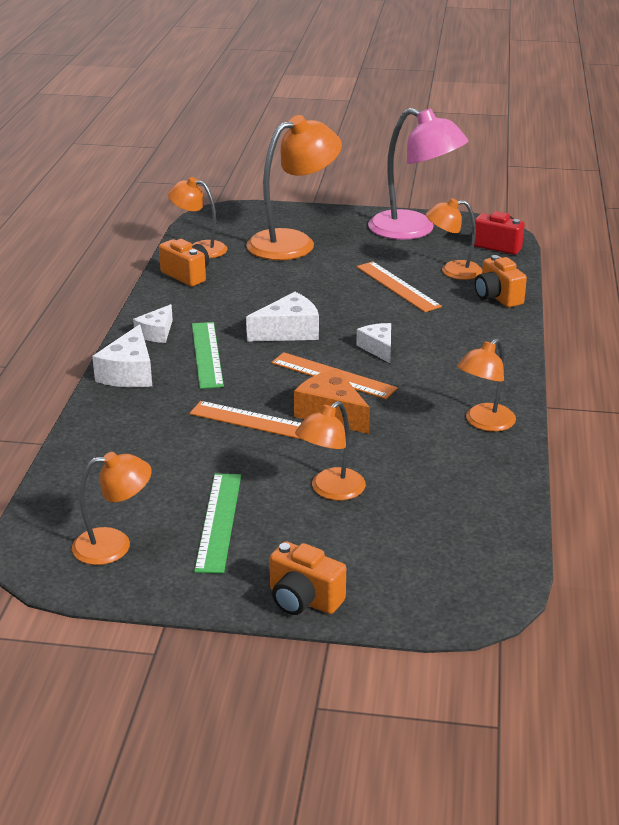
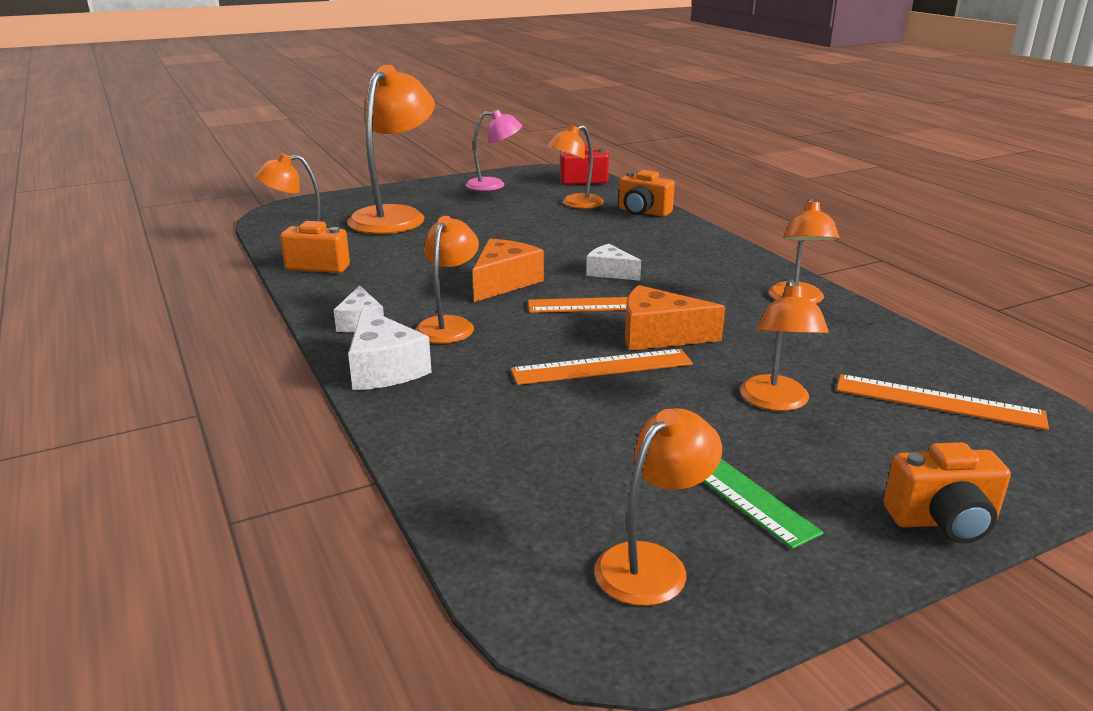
camera: 35 degrees left, 5 degrees down
(207, 354) = (449, 325): green ruler -> orange lamp
(289, 331) = (504, 282): white cheese -> orange cheese
(397, 286) = (547, 225): orange ruler -> orange ruler (938, 402)
(413, 230) = (494, 185): pink lamp -> pink lamp, size x0.57

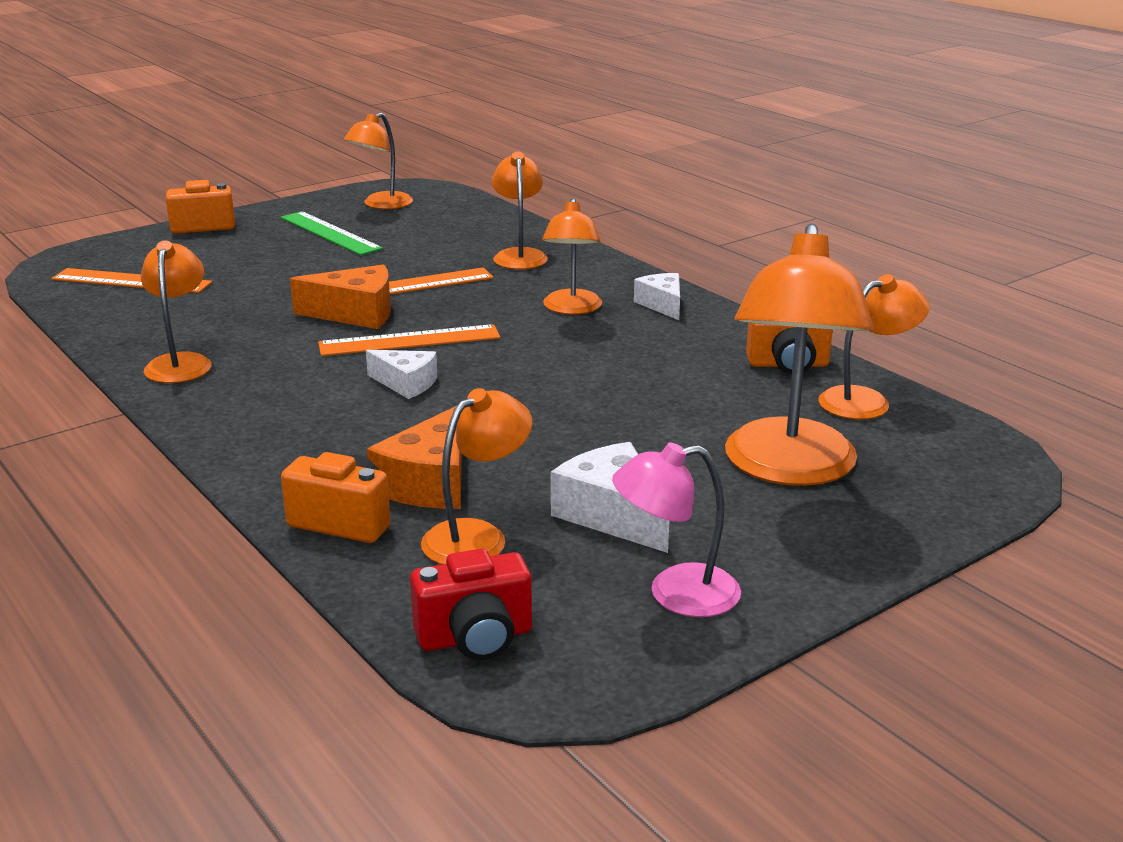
camera: 170 degrees right, 0 degrees up
(384, 368) = (603, 272): white cheese -> white cheese (612, 515)
(504, 282) = (538, 359): orange cheese -> orange cheese (429, 483)
(776, 402) = (269, 272): orange lamp -> orange lamp (519, 255)

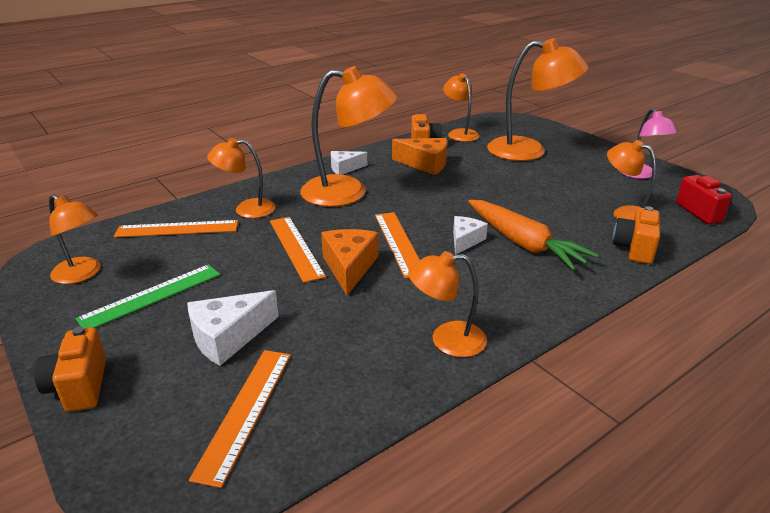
camera: 90 degrees left, 5 degrees up
(386, 426) = (523, 244): none -> orange carrot
(429, 483) = (582, 227): orange cheese -> orange cheese (425, 164)
(471, 229) = (177, 229): none -> orange ruler
(571, 309) = (348, 192): orange lamp -> orange lamp, size x1.74
(612, 515) = (587, 185): white cheese -> white cheese (228, 337)

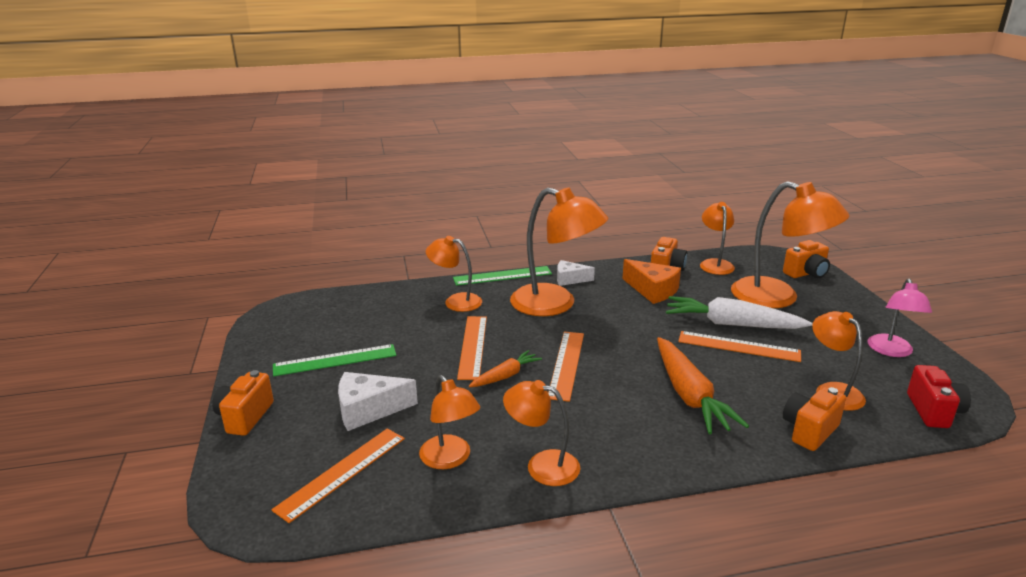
camera: 25 degrees right, 5 degrees down
(82, 274) = (298, 329): orange lamp -> orange lamp (450, 459)
(177, 229) = (389, 307): orange ruler -> orange ruler (738, 346)
(277, 177) = (502, 276): none -> green ruler
(349, 267) = (505, 376): orange cheese -> orange carrot
(465, 240) = (632, 377): white cheese -> none
(511, 178) = (731, 324): none -> white carrot
(535, 129) = (806, 273): none -> orange camera

